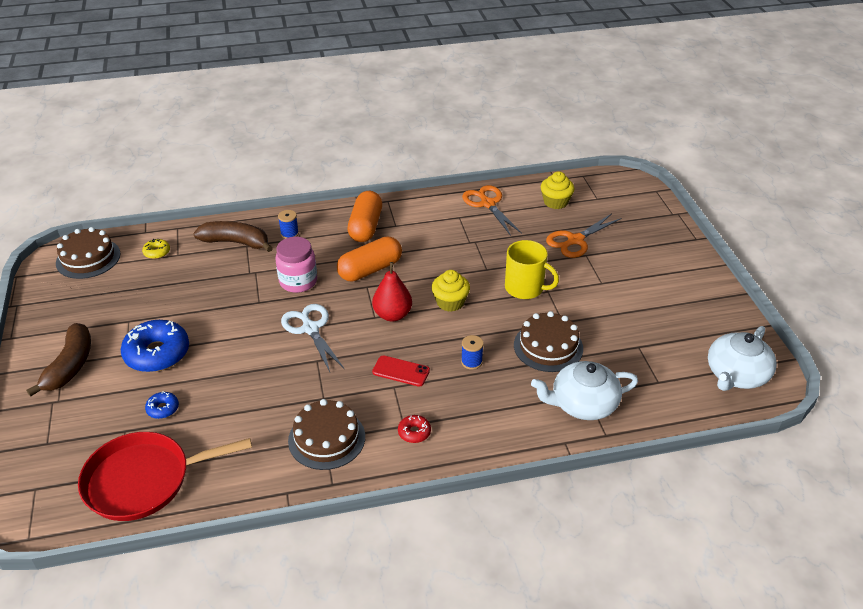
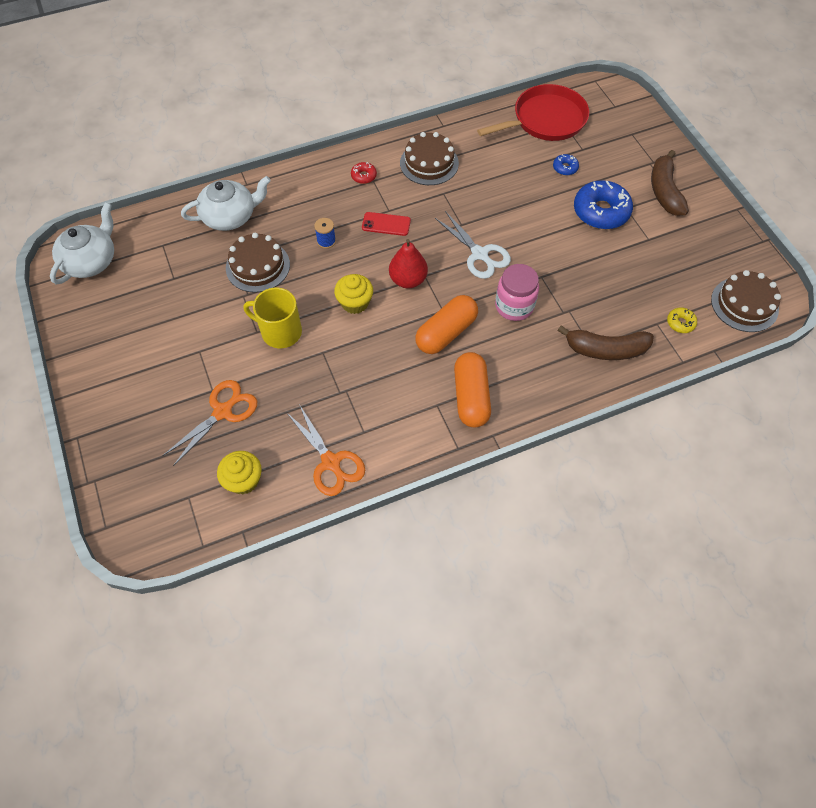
camera: 170 degrees right, 20 degrees up
(289, 234) = (553, 372): blue spool -> none

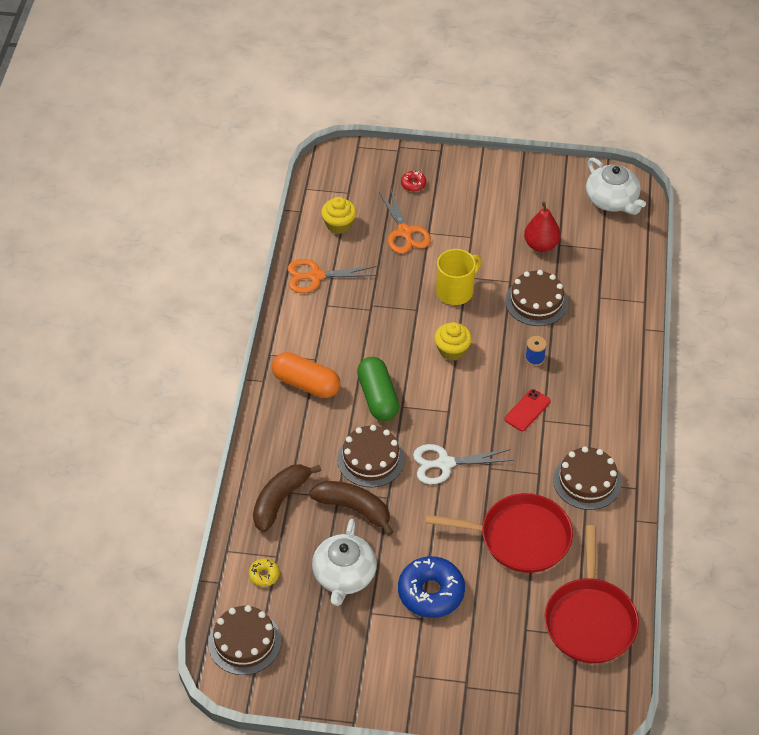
camera: 120 degrees right, 10 degrees down
(230, 216) = (608, 303): white teapot -> white teapot (344, 575)
(363, 176) = (601, 420): red donut -> red donut (413, 184)
(408, 280) = (451, 397): red pear -> red pear (541, 245)
(446, 332) = (378, 397): orange capsule -> green capsule
(510, 181) = (520, 537): none -> red pan
(514, 306) = (371, 459): pink jar -> brown cake
(565, 168) = (508, 596): blue donut -> none
(664, 191) = (420, 669): brown banana -> brown banana (354, 509)

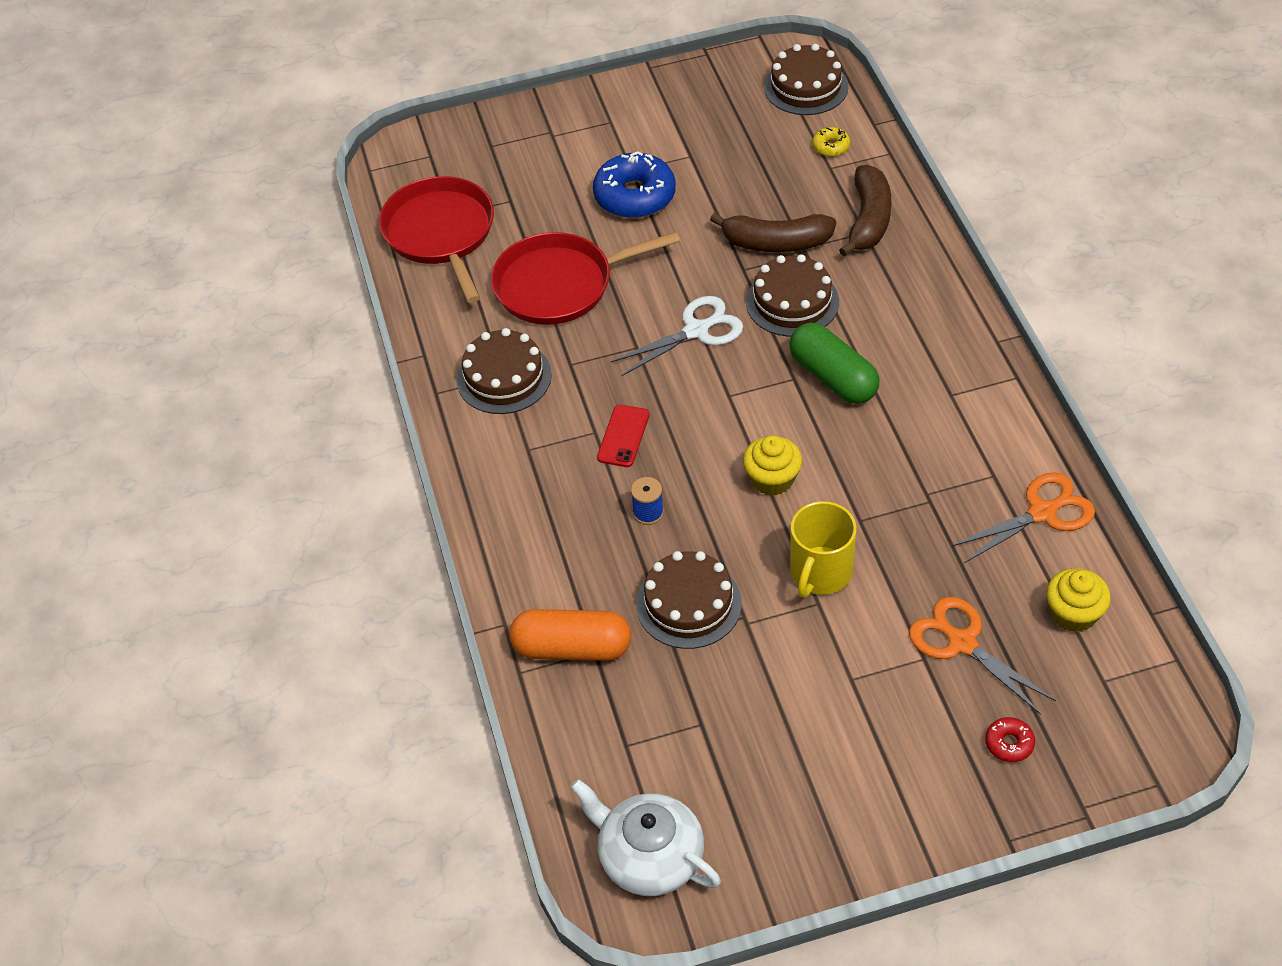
camera: 160 degrees right, 0 degrees up
(306, 384) = (939, 358): orange capsule -> orange capsule (572, 648)
(344, 575) = (742, 177): white teapot -> none
(541, 245) = (730, 710): red pear -> none

